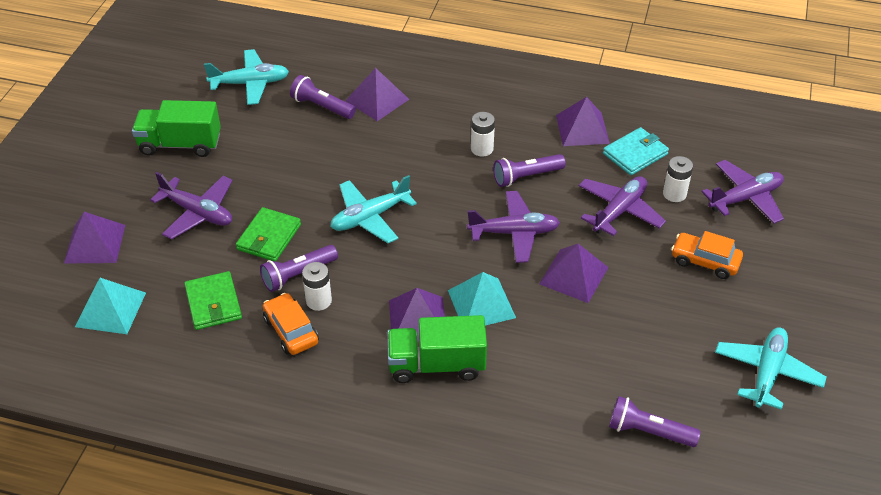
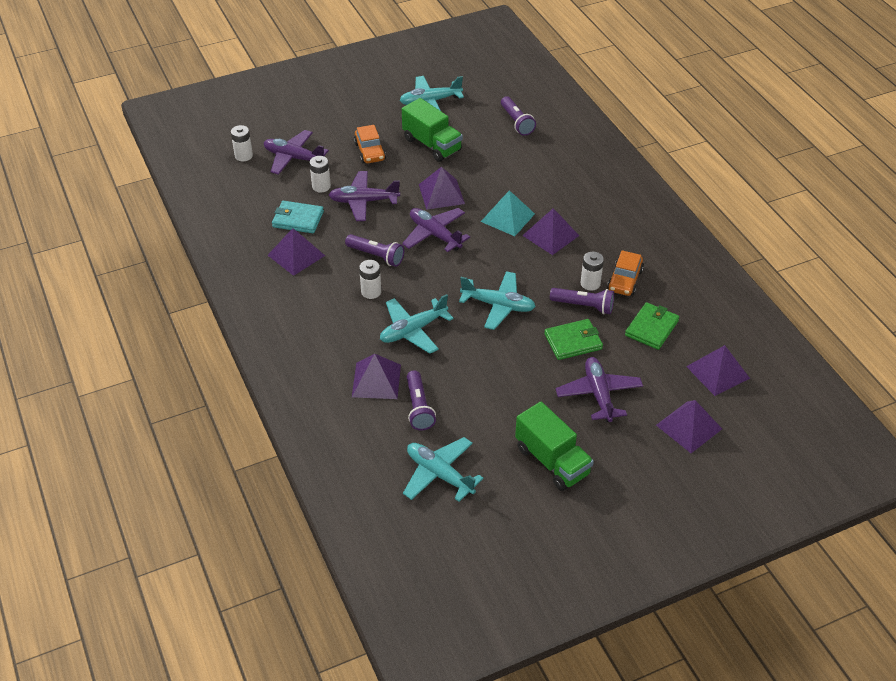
camera: 130 degrees left, 0 degrees up
(110, 309) = (718, 372): turquoise pyramid -> purple pyramid
(405, 148) = (413, 330): none -> turquoise plane
(436, 364) = (570, 210): green truck -> green truck (432, 145)
(781, 165) = (243, 156): none -> white battery

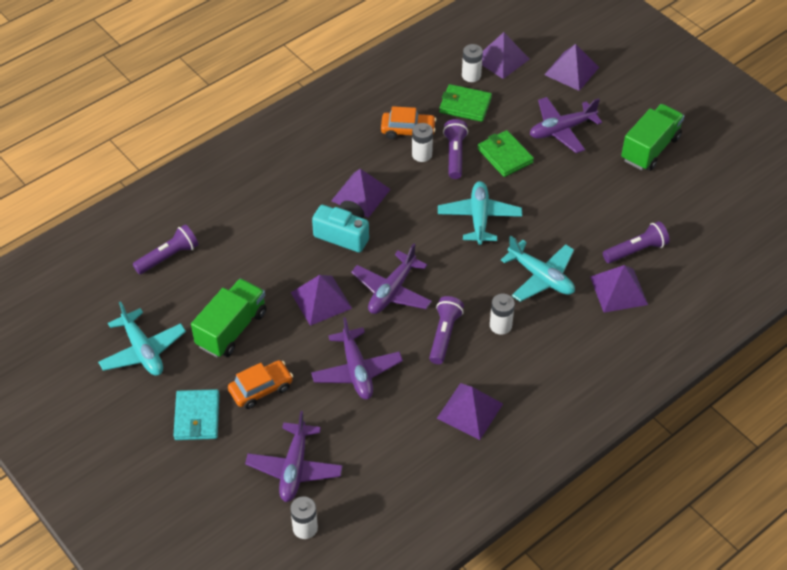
camera: 105 degrees left, 5 degrees up
(298, 219) = (409, 427): turquoise wallet -> turquoise wallet (197, 417)
(321, 186) = (342, 421): white battery -> white battery (471, 75)
(439, 474) = (702, 219): turquoise plane -> none
(507, 217) = (343, 234): turquoise pyramid -> turquoise camera

